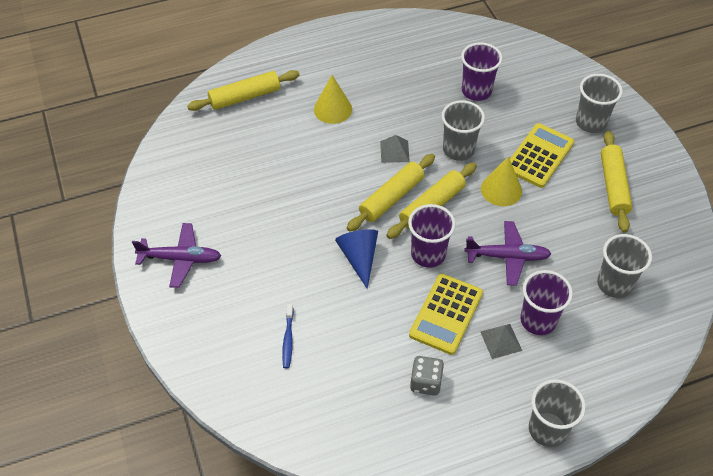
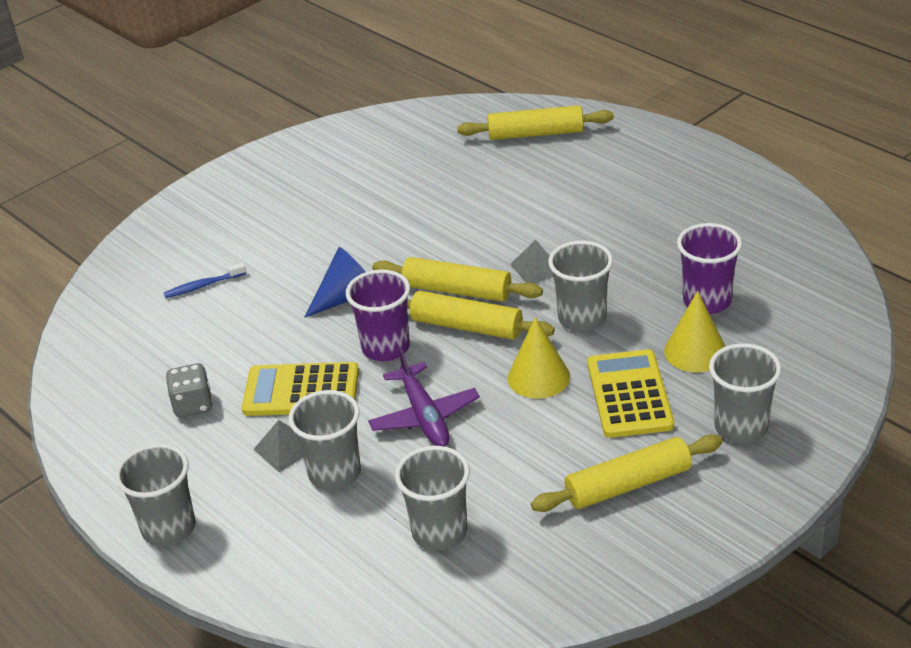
camera: 70 degrees right, 15 degrees down
(180, 259) = (271, 180): purple plane -> none
(245, 97) = (535, 134): yellow rolling pin -> yellow rolling pin turned 45 degrees counterclockwise
(333, 109) = (569, 199): yellow cone -> yellow cone (695, 351)
(538, 320) = (334, 473): purple cup -> grey cup
(539, 156) = (629, 394): yellow calculator -> yellow calculator turned 105 degrees counterclockwise

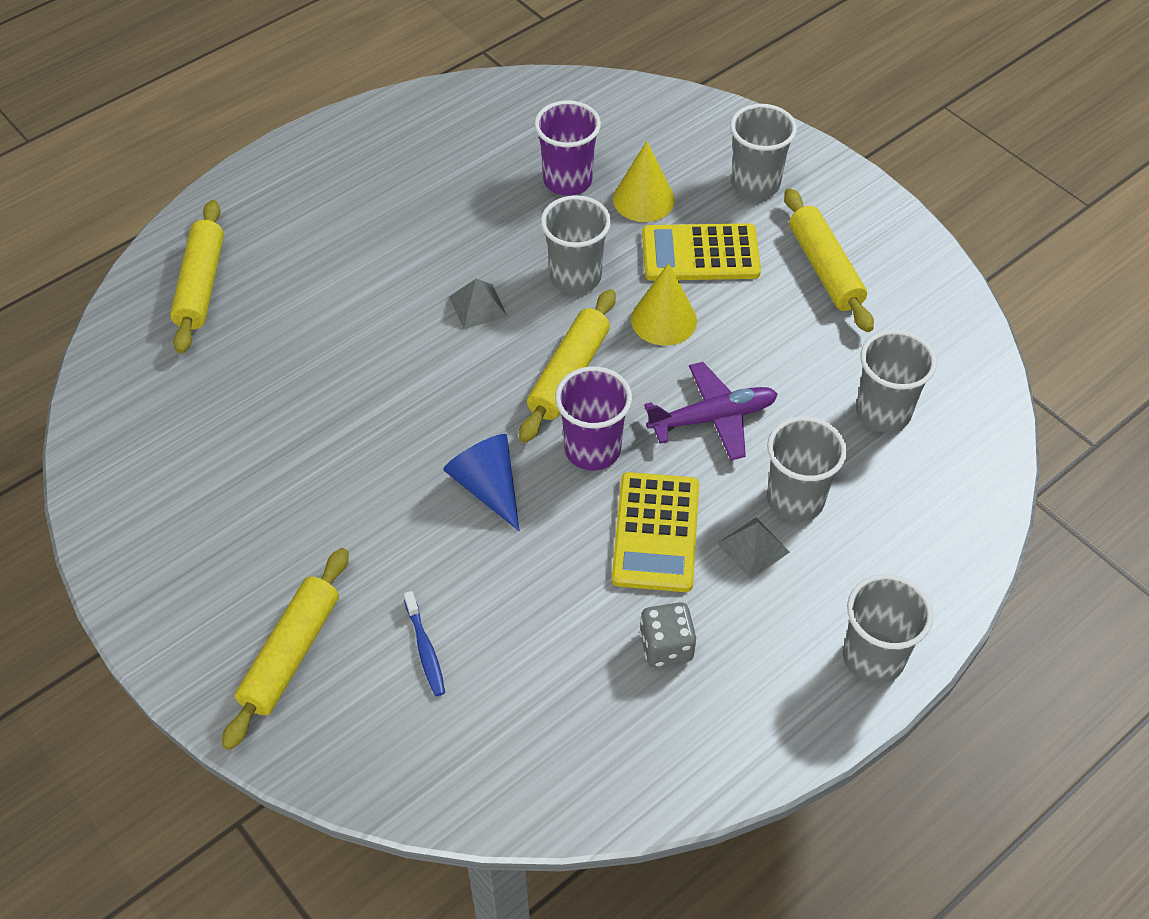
camera: 90 degrees left, 15 degrees up
(457, 290) = (501, 379): yellow rolling pin -> yellow rolling pin (291, 654)

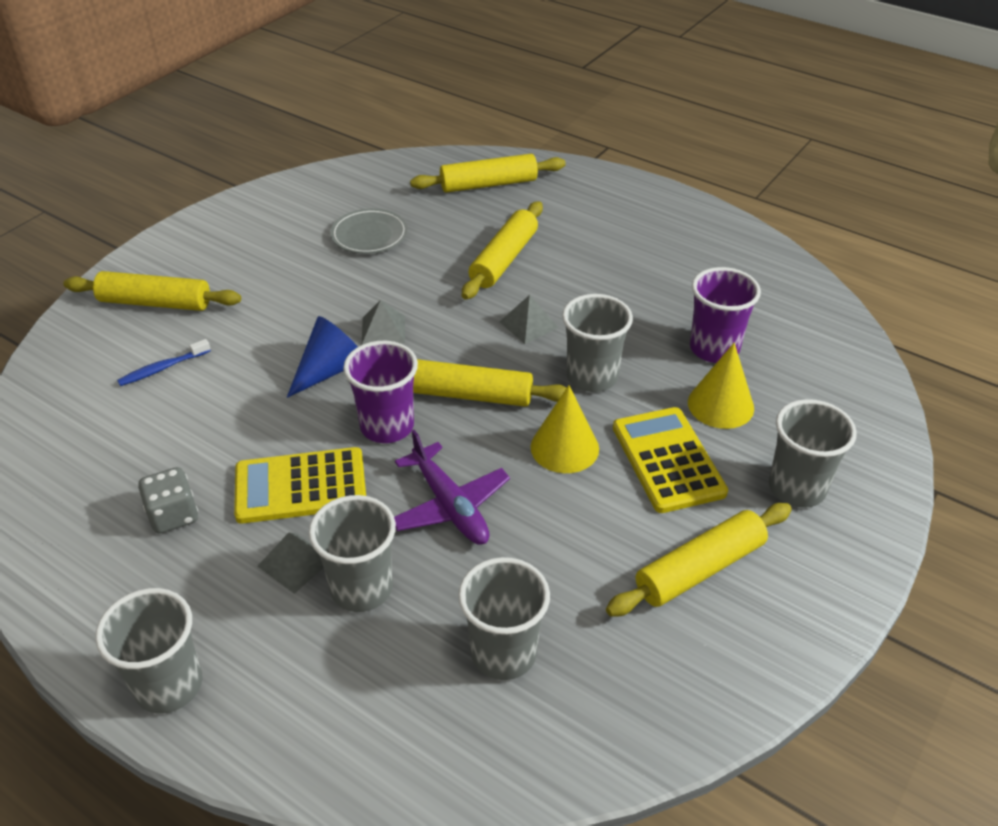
camera: 75 degrees right, 10 degrees down
(251, 416) = (369, 235): none -> grey plate
(358, 302) = (504, 259): none -> yellow rolling pin
(438, 429) = (383, 330): none -> grey pyramid

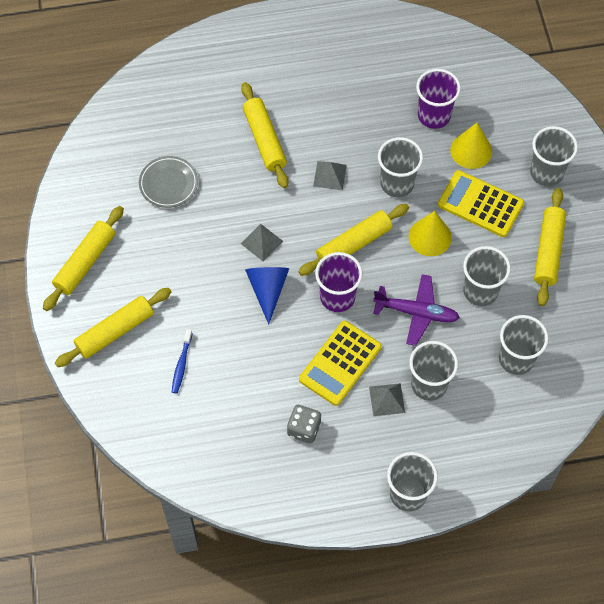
camera: 45 degrees left, 20 degrees up
(488, 184) = (186, 86): yellow rolling pin -> yellow rolling pin (85, 262)
(554, 543) = (480, 291): none -> grey cup

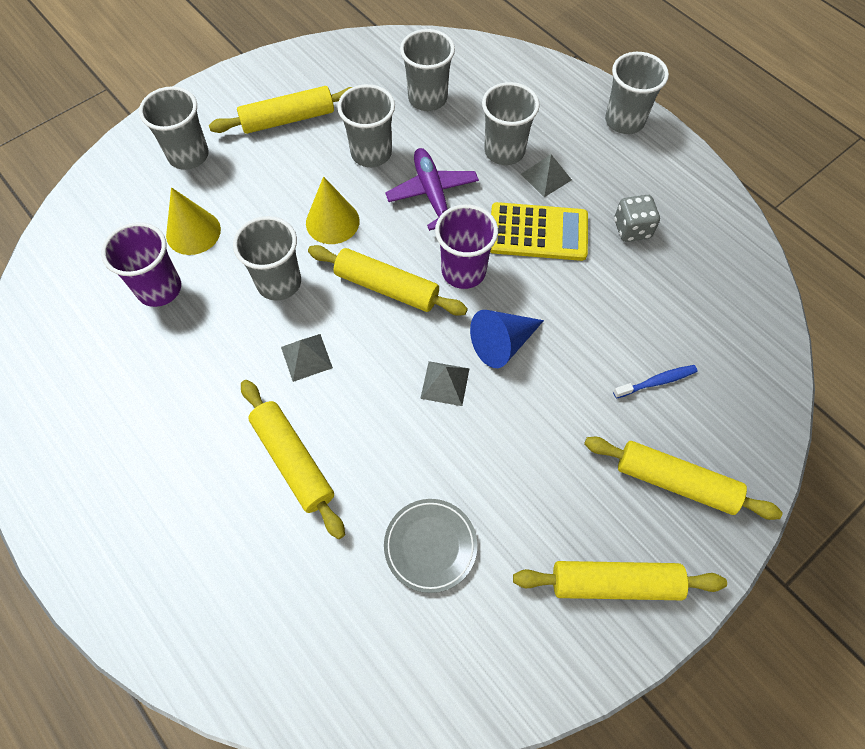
camera: 120 degrees left, 0 degrees up
(264, 140) = (293, 461): yellow rolling pin -> yellow rolling pin turned 75 degrees counterclockwise
(480, 204) = (262, 195): yellow calculator -> none

